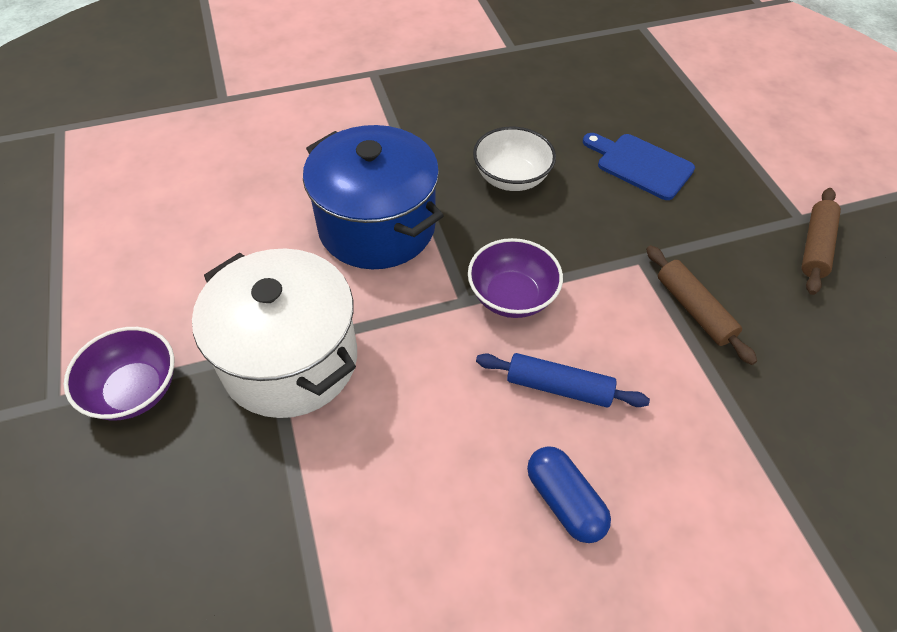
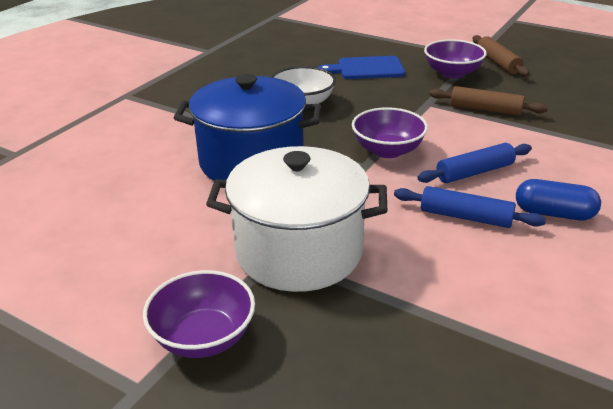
camera: 40 degrees left, 20 degrees down
(473, 435) = (465, 217): none -> blue rolling pin
(731, 230) = (452, 73): none -> purple bowl

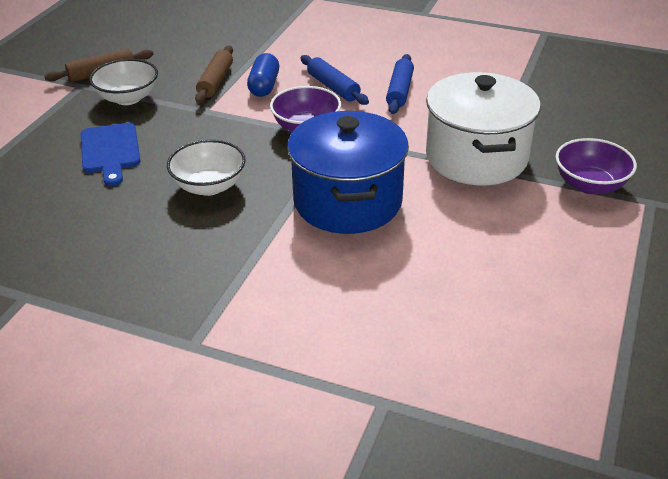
camera: 100 degrees left, 5 degrees up
(452, 73) = (128, 98): purple bowl -> white bowl
(554, 213) = (381, 59): blue capsule -> blue capsule (264, 86)

